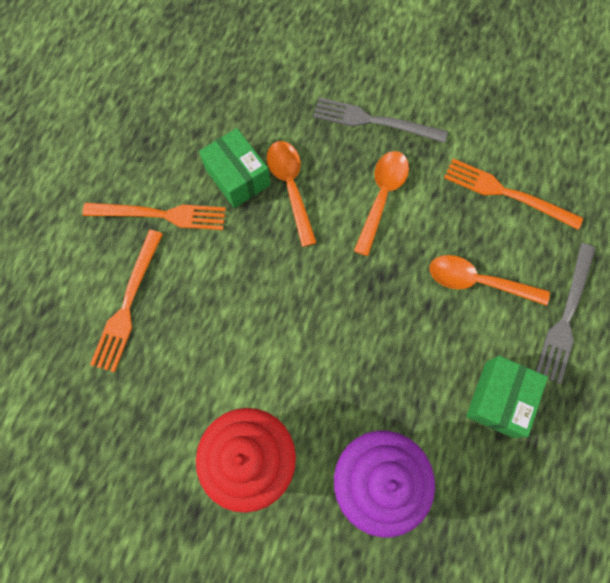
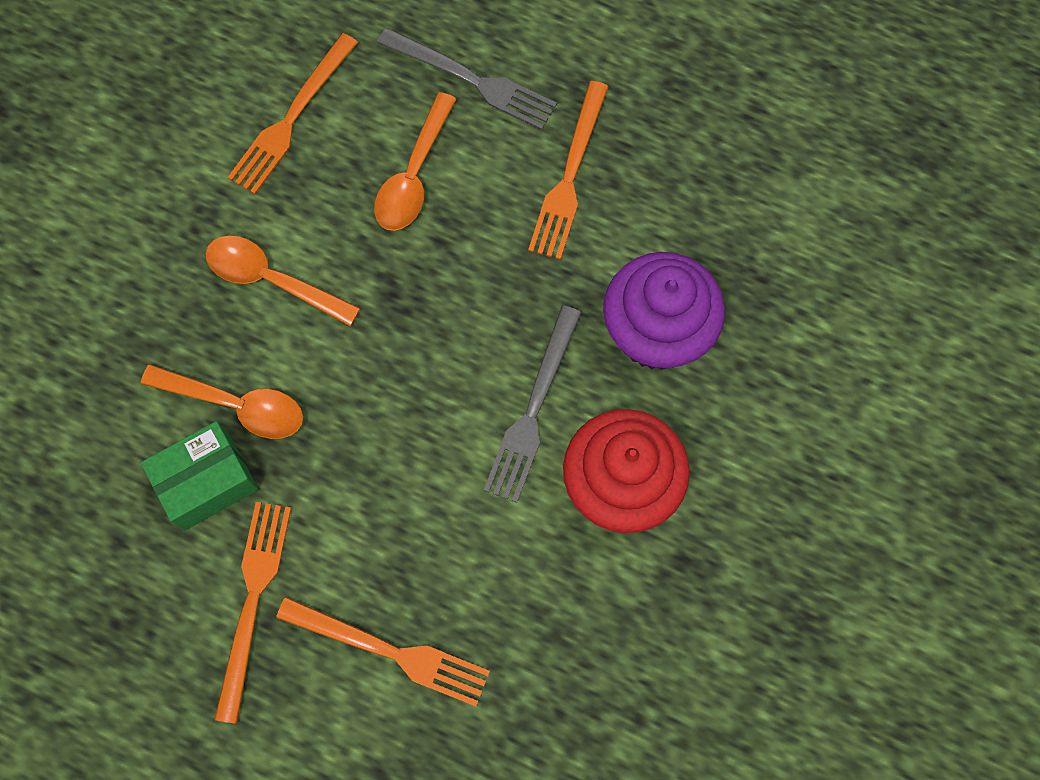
camera: 85 degrees left, 0 degrees up
(290, 187) = (236, 405): orange spoon -> orange spoon turned 150 degrees counterclockwise
(374, 121) = (147, 275): grey fork -> grey fork (533, 409)
(499, 399) = (569, 176): green box -> orange fork

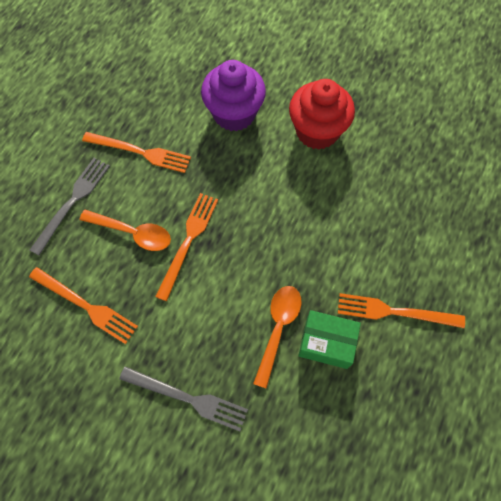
camera: 90 degrees left, 5 degrees down
(207, 481) = (326, 343): green box -> green box turned 45 degrees counterclockwise
(272, 279) = (197, 312): orange spoon -> none
(390, 651) = (414, 238): orange fork -> orange fork (188, 241)
(533, 409) = (277, 170): grey fork -> grey fork (187, 398)

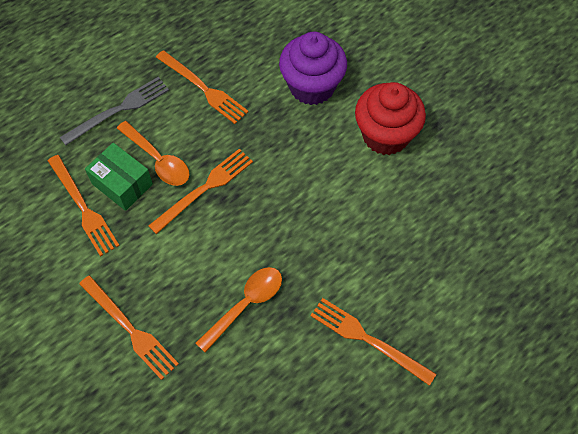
camera: 25 degrees right, 5 degrees down
(187, 398) = (130, 329): grey fork -> orange fork
(326, 343) = (284, 338): green box -> green box (122, 184)

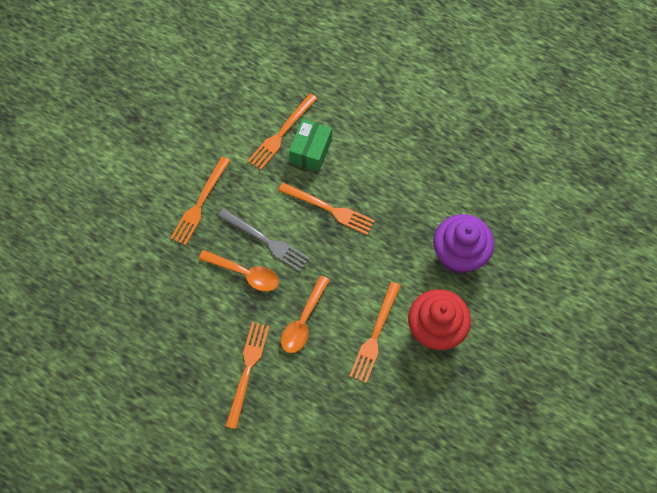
camera: 70 degrees right, 5 degrees up
(119, 110) = (373, 122): grey fork -> grey fork (266, 241)
(158, 160) = (341, 167): orange spoon -> orange spoon (303, 321)
(203, 88) = (419, 173): orange fork -> orange fork (375, 335)

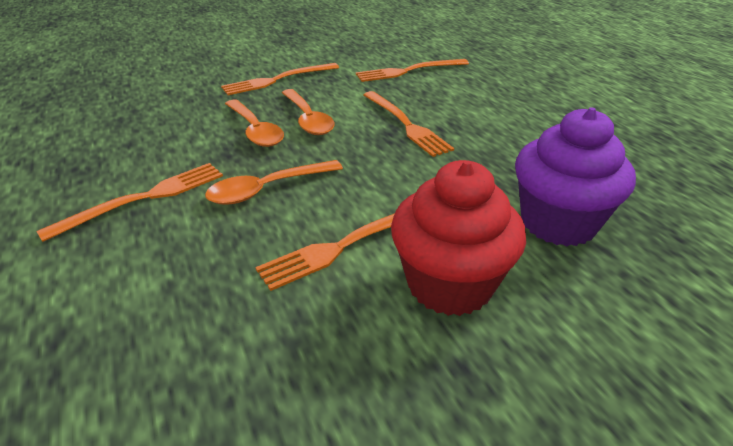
camera: 35 degrees right, 30 degrees down
(266, 241) = (308, 119): grey fork -> orange spoon
(311, 151) = (428, 87): green box -> none

